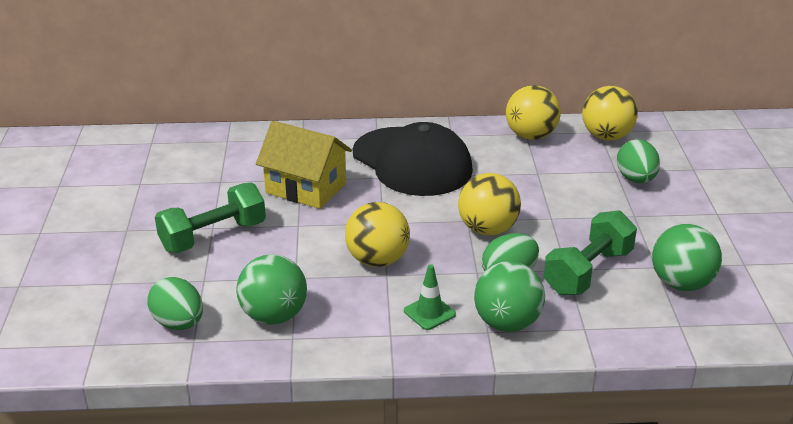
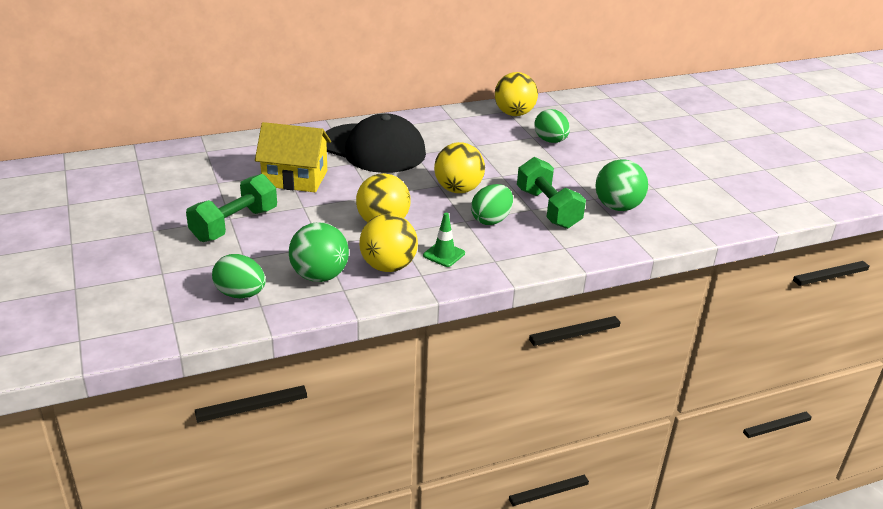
camera: 20 degrees left, 0 degrees up
(507, 323) = (506, 252): green ball -> none
(531, 136) = (457, 119): yellow ball -> yellow ball (388, 266)
(588, 272) = (548, 209): green dumbbell -> green dumbbell turned 45 degrees counterclockwise

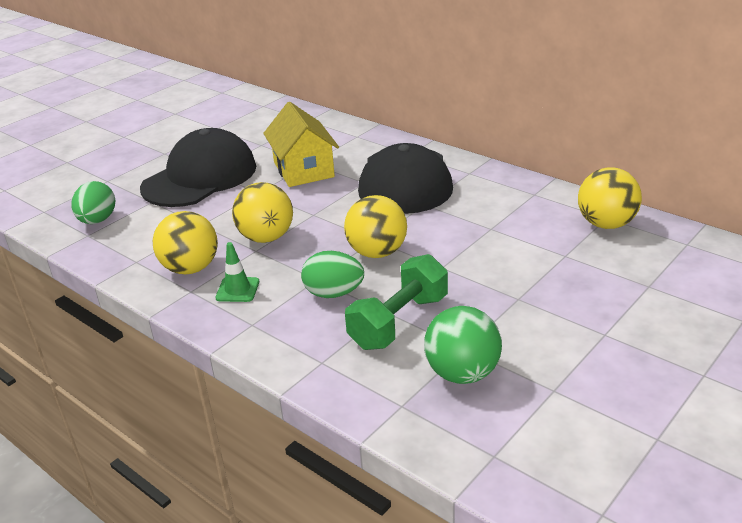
camera: 65 degrees right, 0 degrees up
(234, 225) = (200, 177): green dumbbell -> black cap
(319, 276) = (149, 242): green ball -> none
(550, 141) = (572, 270): green egg -> none

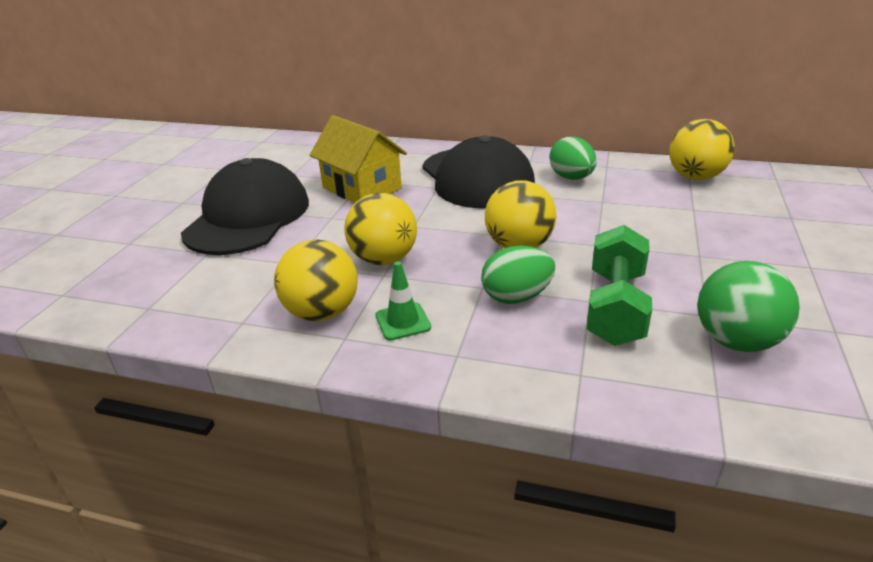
camera: 25 degrees left, 0 degrees up
(97, 220) = (150, 288): green egg -> green egg (571, 178)

